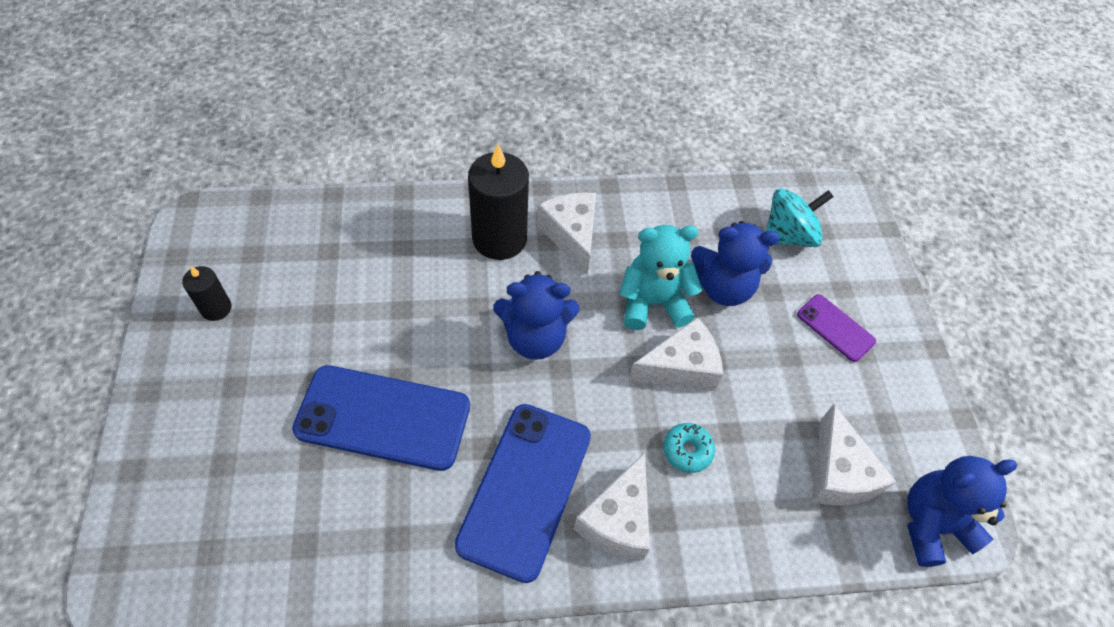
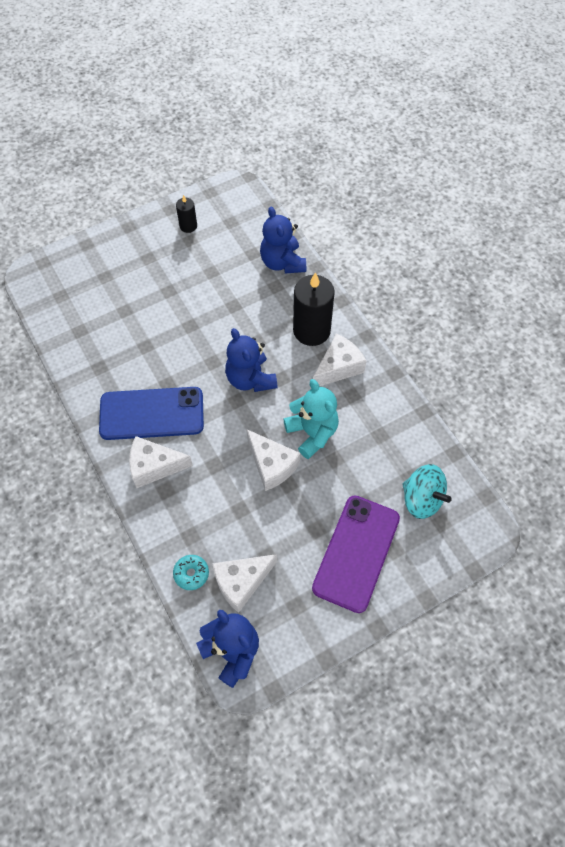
camera: 70 degrees right, 5 degrees up
(383, 418) = (162, 329): blue phone -> none
(687, 451) = (215, 488): turquoise donut -> turquoise donut (191, 574)
(723, 287) = (349, 470): blue teddy bear -> blue teddy bear (282, 263)
(835, 328) = (356, 553): purple phone -> purple phone, size x1.97

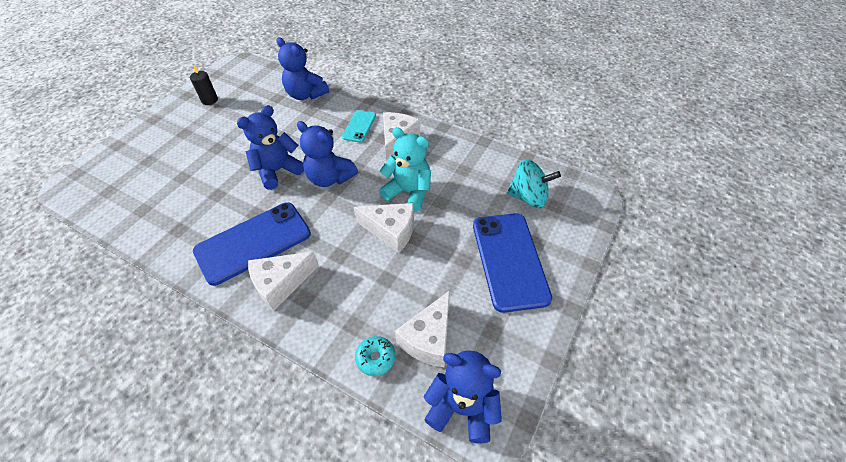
camera: 30 degrees left, 10 degrees down
(208, 346) = (277, 171): none -> blue teddy bear
(311, 330) = (359, 126): black candle -> turquoise phone
(356, 553) = (509, 260): purple phone -> blue phone

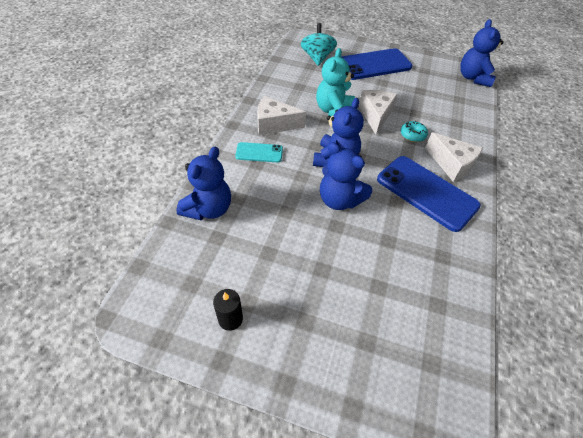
camera: 105 degrees left, 0 degrees up
(376, 358) = (470, 110): turquoise donut -> turquoise donut (412, 135)
(429, 339) = (444, 91): white cheese -> none

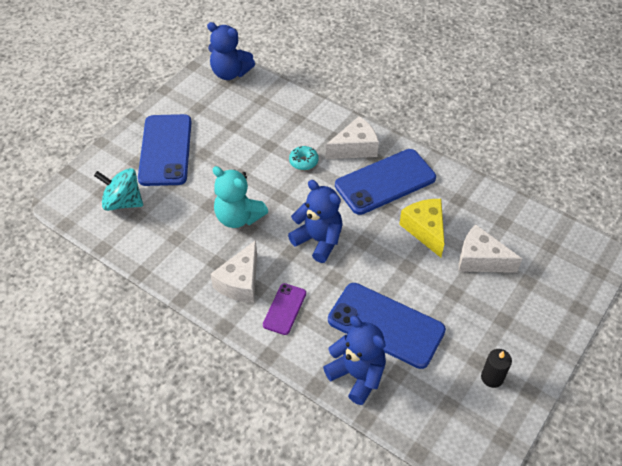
camera: 70 degrees left, 0 degrees up
(259, 152) = (284, 309): turquoise phone -> purple phone
(265, 220) = (386, 325): none -> blue phone
(339, 200) = (376, 254): blue teddy bear -> none
(375, 115) = (261, 182): white cheese -> white cheese (480, 260)
(387, 233) = (425, 230): none -> yellow cheese

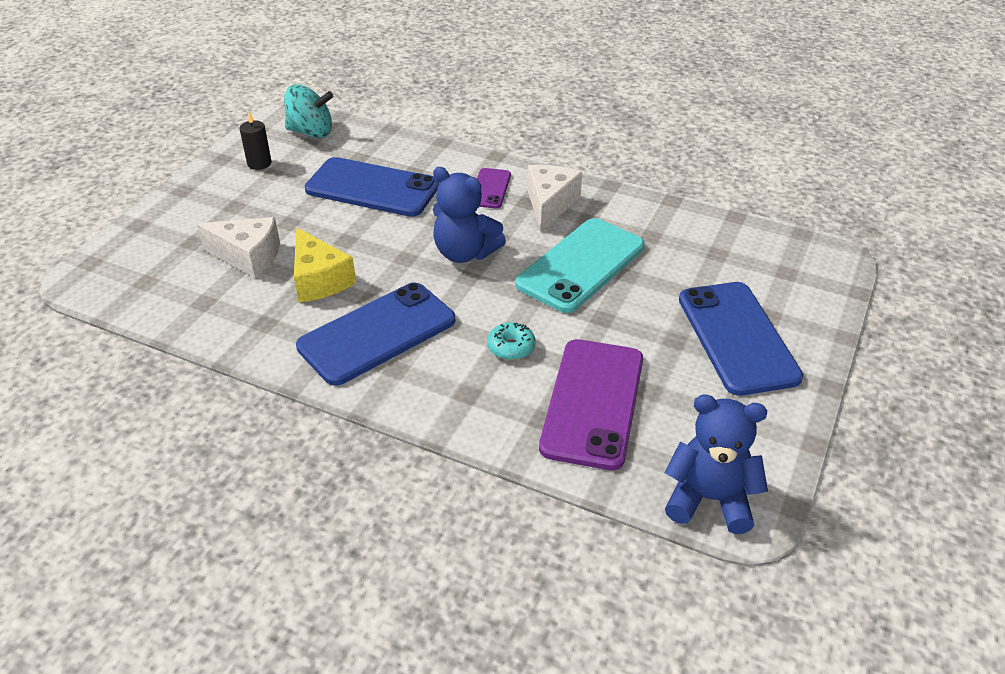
camera: 170 degrees right, 10 degrees down
(123, 202) = (748, 264): turquoise spinning top -> turquoise spinning top (311, 132)
(238, 217) = (581, 265): turquoise teddy bear -> turquoise phone
(267, 123) = (593, 403): none -> purple phone
(355, 148) = (430, 379): white cheese -> none
(357, 375) = (401, 151): blue teddy bear -> none

